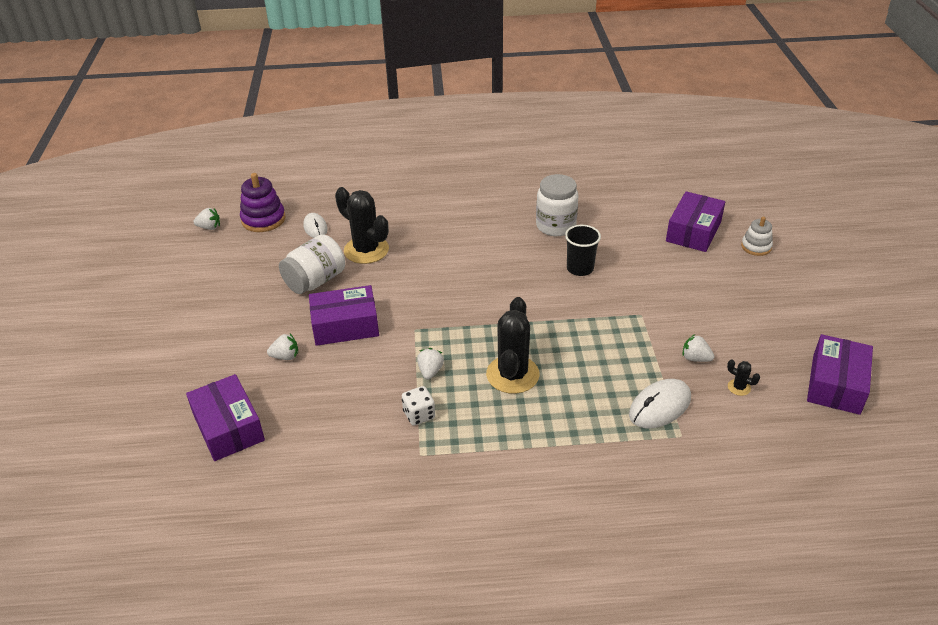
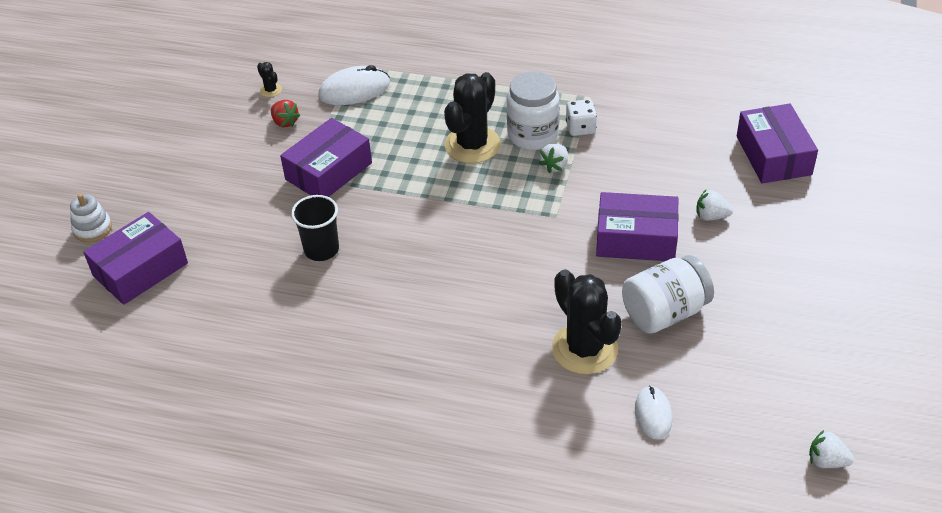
camera: 160 degrees left, 5 degrees up
(263, 219) = (736, 456): purple stacking toy -> none
(555, 226) = (305, 325): white jar -> white jar (533, 135)
(695, 358) = (285, 122): white strawberry -> red strawberry
(836, 384) = (185, 75): purple box -> purple box (328, 171)

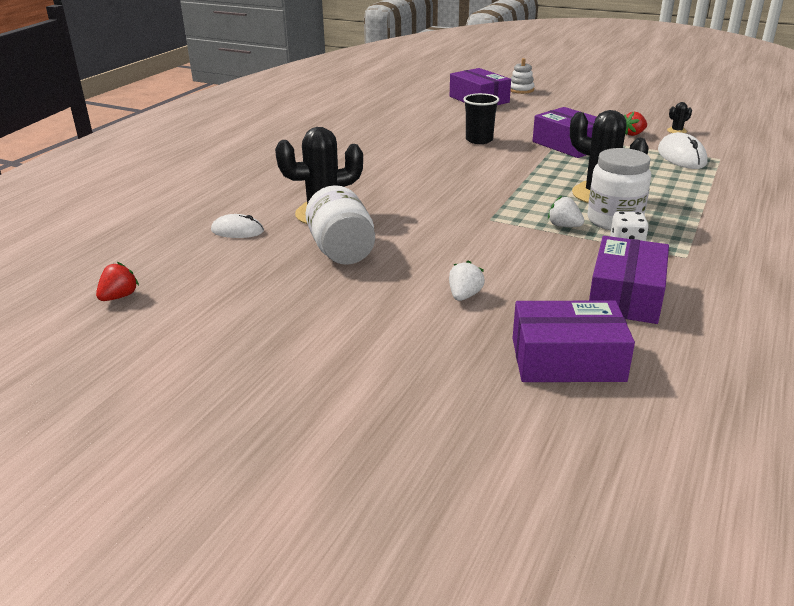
camera: 100 degrees right, 15 degrees down
(636, 239) = (445, 251): purple box -> purple box (626, 295)
(826, 461) = (119, 297): white strawberry -> red strawberry

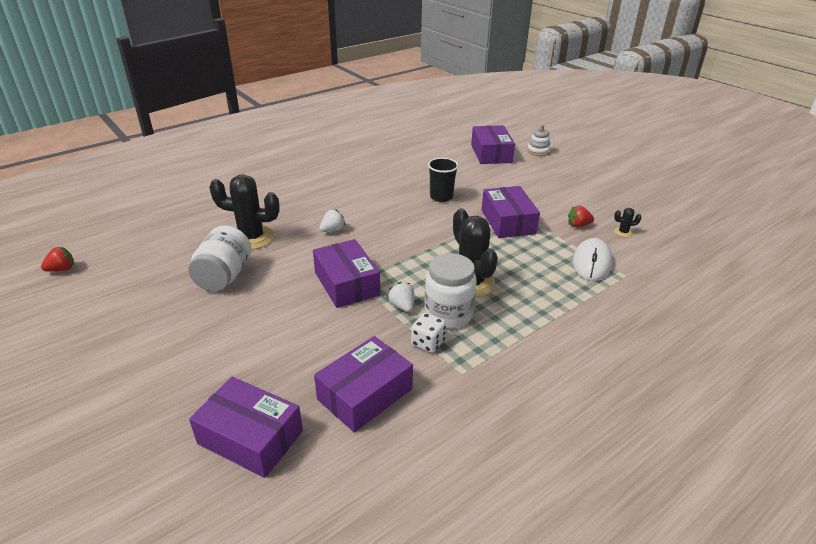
camera: 25 degrees right, 5 degrees up
(237, 231) = (183, 236): white mouse -> none
(464, 296) = (253, 348): white strawberry -> white strawberry (333, 230)
(484, 224) = (346, 284): none -> purple box

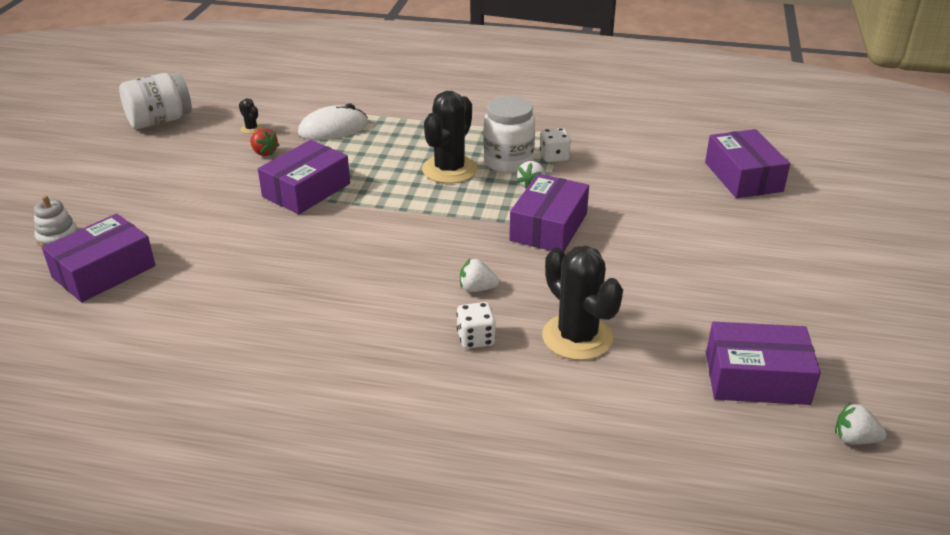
camera: 130 degrees left, 0 degrees up
(62, 269) = (854, 439): red strawberry -> white strawberry
(224, 276) = (657, 304): white jar -> white jar (159, 121)
(300, 212) = (476, 338): none -> white dice
(365, 394) = (640, 157): purple box -> purple box (756, 378)
(441, 197) = (297, 253): black cup -> none

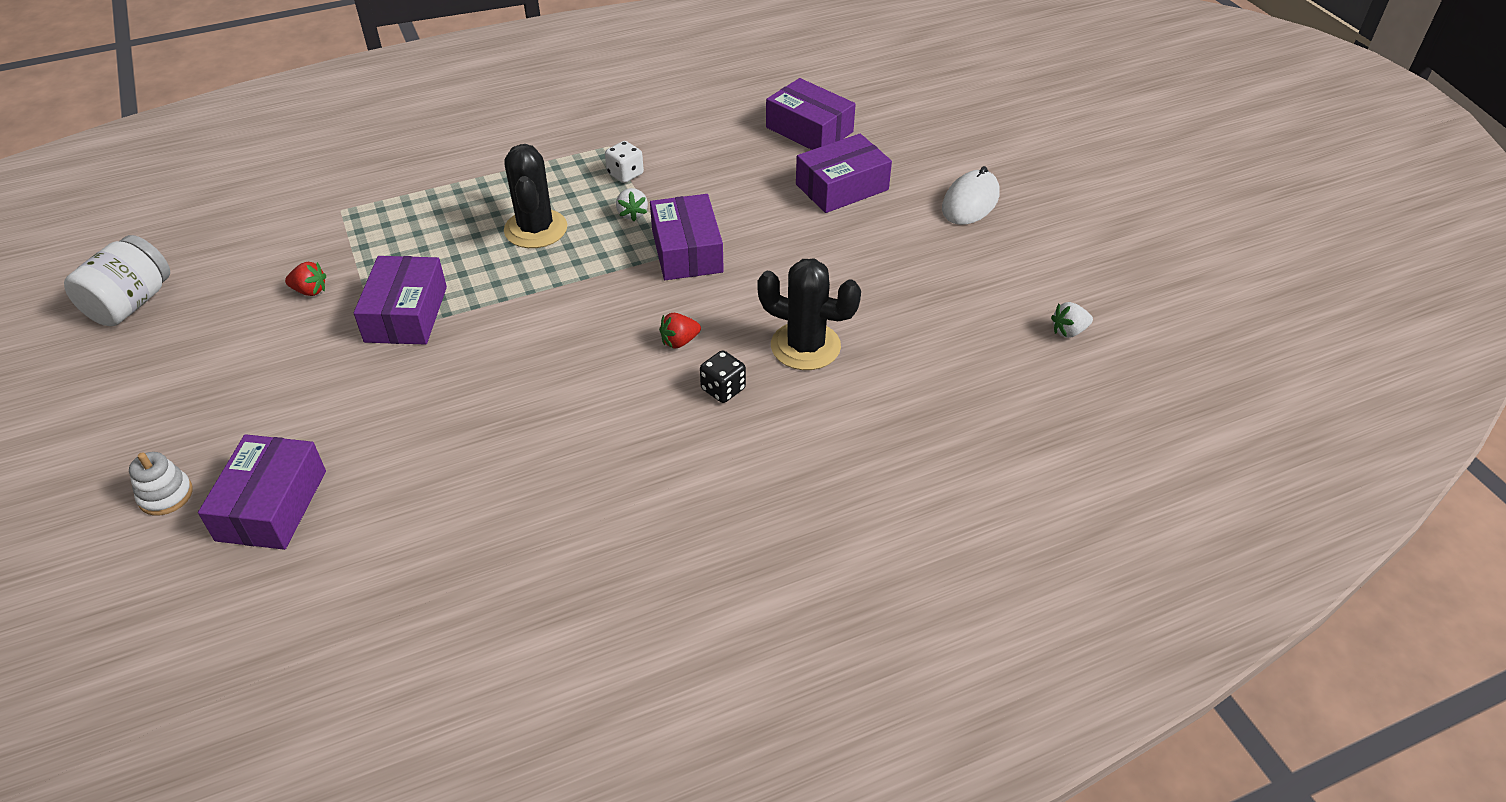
camera: 35 degrees left, 10 degrees up
(251, 129) = (262, 268): black cactus -> none
(333, 129) = (361, 231): white mouse -> white mouse (970, 202)
(476, 338) = (723, 389): white dice -> black dice
(477, 289) = (679, 341): white strawberry -> red strawberry
(508, 162) = (586, 197): white jar -> none
(756, 378) = (967, 315): purple box -> purple box (842, 187)

